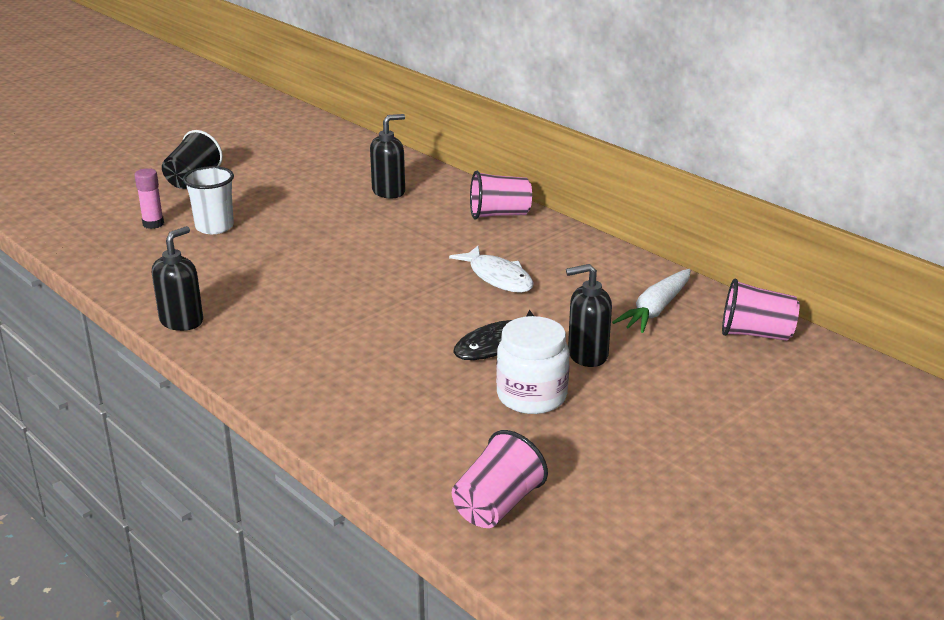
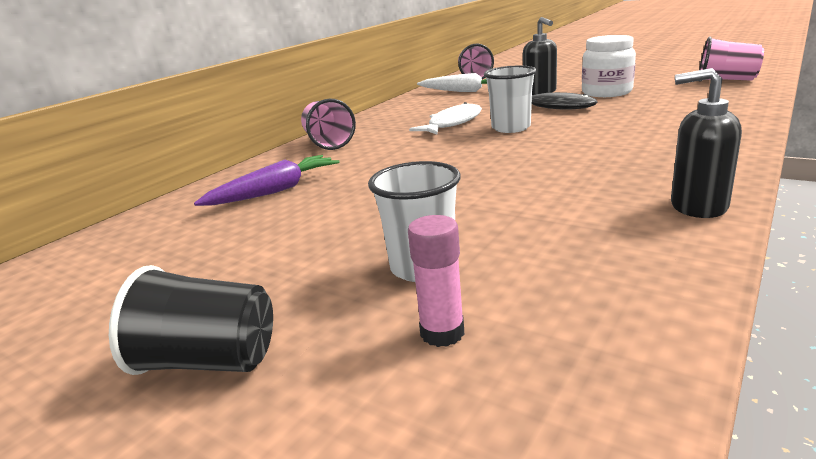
camera: 100 degrees left, 5 degrees down
(389, 192) = (274, 191): black soap dispenser -> purple carrot
(443, 302) = (511, 128): none -> white cup

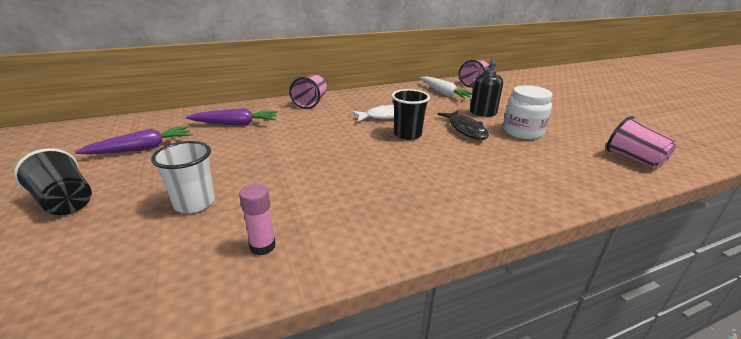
camera: 30 degrees right, 5 degrees up
(186, 263) = (142, 148): none -> purple carrot
(442, 333) = (134, 242): pink glue stick -> pink glue stick (262, 246)
(511, 128) = (407, 134): white cup -> black cup
(697, 206) = (371, 247): black soap dispenser -> none

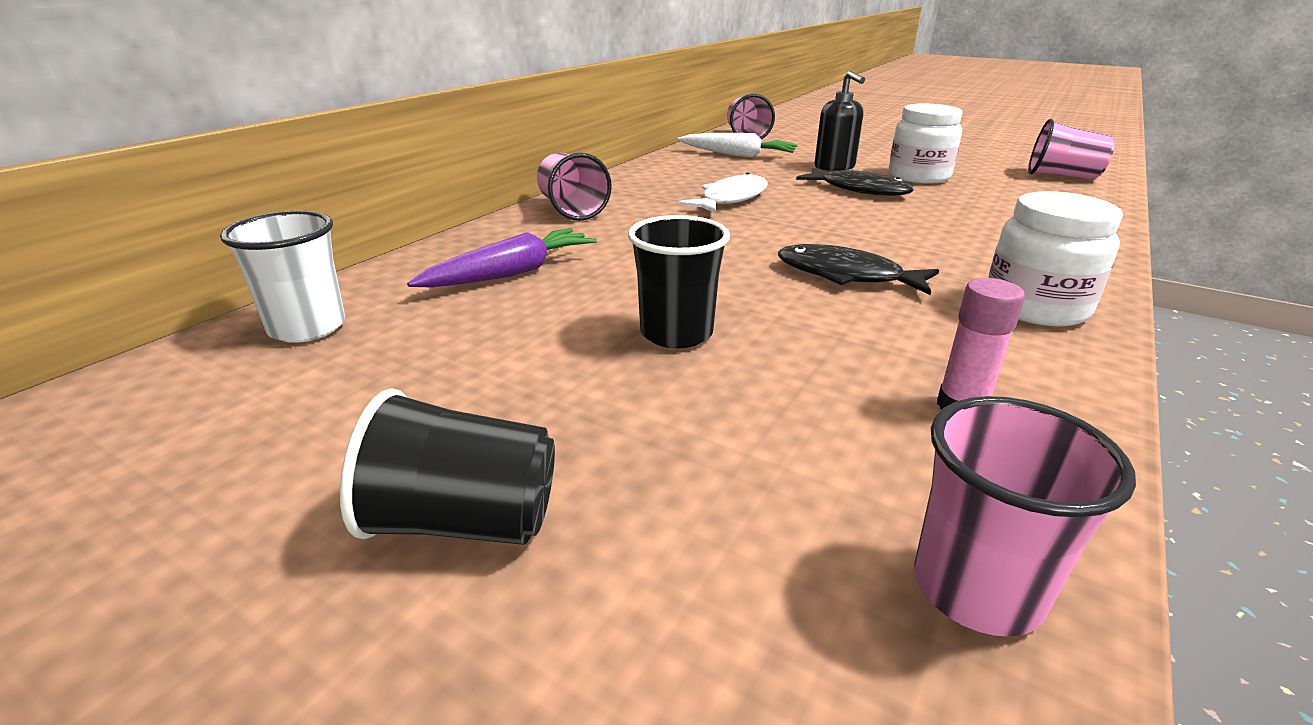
camera: 35 degrees left, 0 degrees up
(117, 304) = (977, 589): none -> pink cup
(142, 148) = (406, 370): purple carrot -> none
(194, 203) = (732, 403): white cup -> white cup (307, 328)
(352, 171) = (846, 275): none -> black fish
(406, 223) = (1035, 307): none -> white jar
(407, 134) = (807, 213): black cup -> black cup (676, 333)

